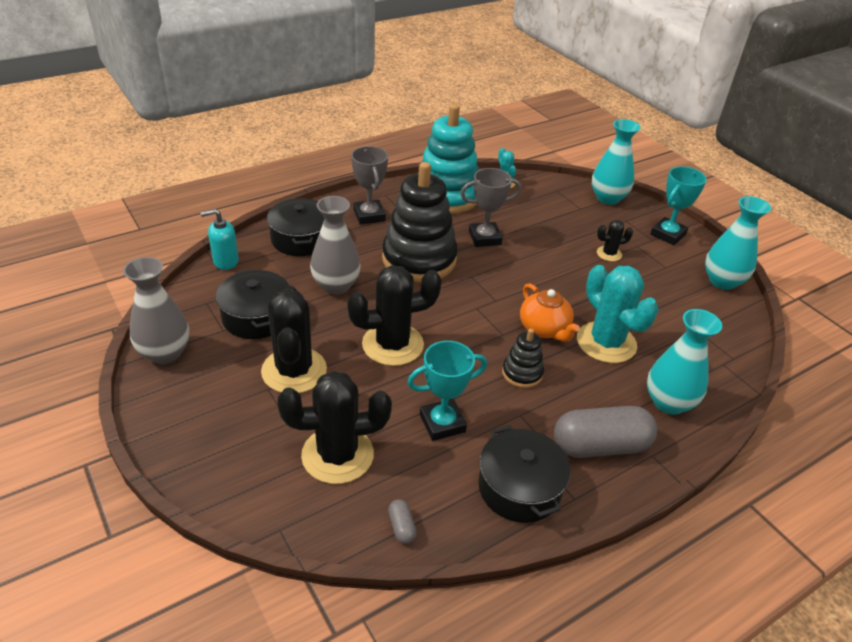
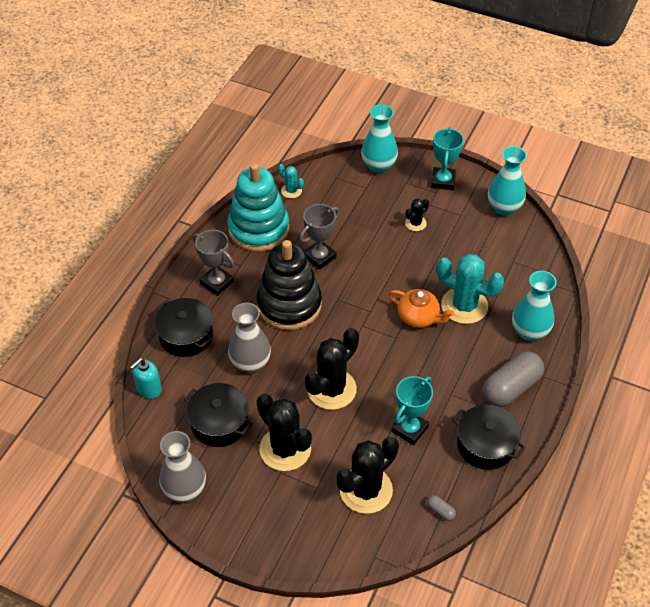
camera: 30 degrees left, 10 degrees up
(522, 373) = (430, 362): black stacking toy -> none

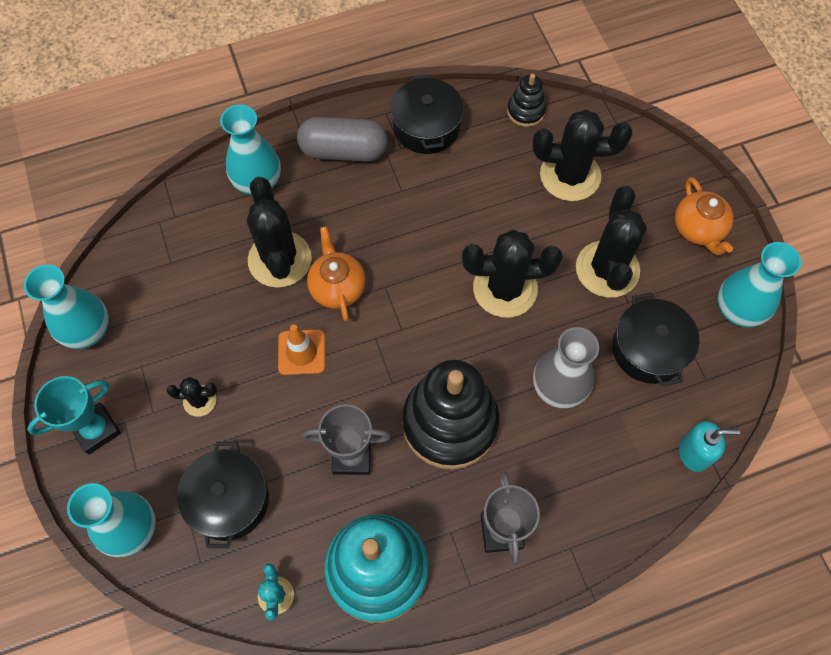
camera: 135 degrees left, 15 degrees up
(185, 489) = (738, 310): grey vase -> turquoise vase
(186, 335) = (599, 487): black pot -> black pot (229, 500)
(252, 524) = (698, 229): none -> orange teapot
(397, 276) = (301, 352): none -> orange traffic cone
(410, 429) = (475, 192): turquoise trophy -> none
(440, 511) = (525, 111): grey capsule -> black stacking toy
(464, 306) = (280, 259): turquoise cactus -> black cactus

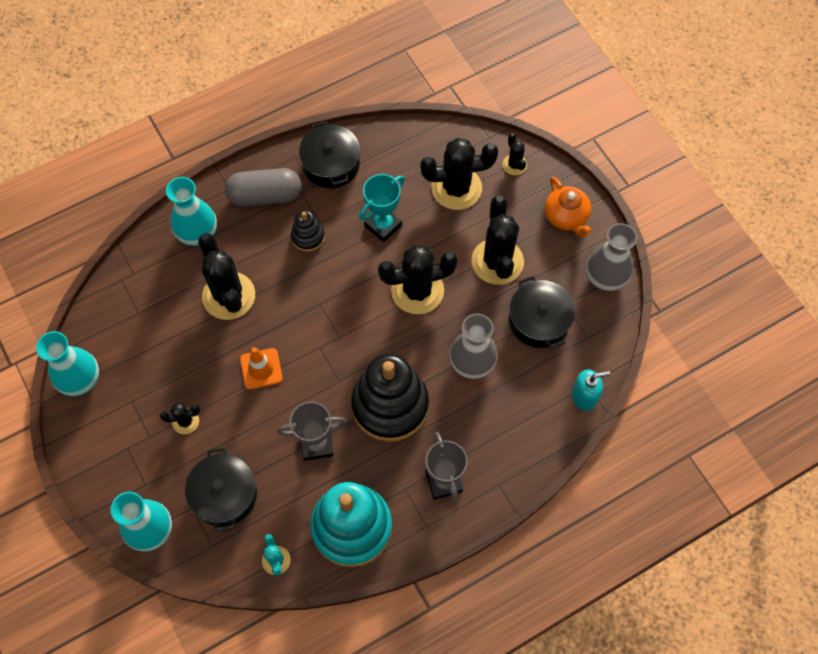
camera: 10 degrees left, 0 degrees up
(96, 430) = (105, 458): turquoise trophy -> turquoise trophy (383, 225)
(337, 287) = (280, 311): orange teapot -> none
(525, 111) = (412, 139): black stacking toy -> black stacking toy (308, 237)
(643, 159) = (514, 165): none -> black cactus
(738, 310) = (605, 278): turquoise vase -> grey vase

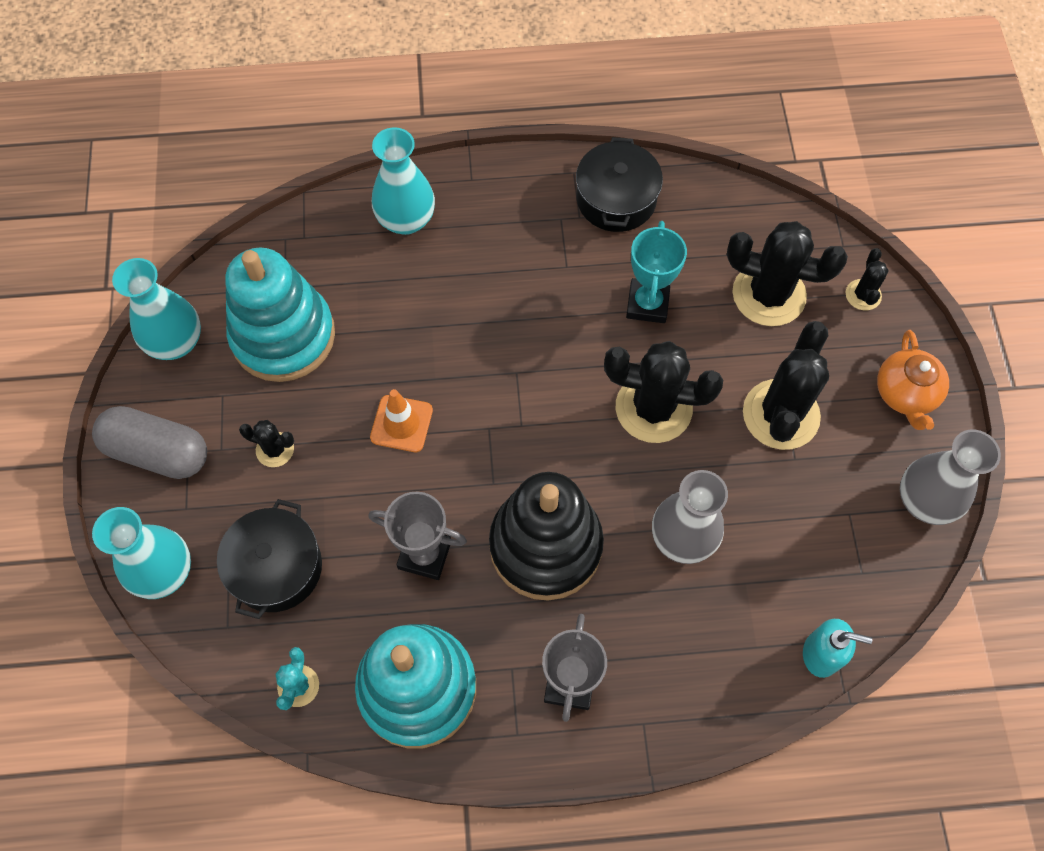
camera: 25 degrees right, 0 degrees up
(153, 345) = (283, 336): none -> turquoise stacking toy
(229, 296) = (406, 313): black cactus -> none
(265, 196) = (513, 206): grey capsule -> grey capsule (158, 452)
(308, 237) = (542, 279): black stacking toy -> none
(383, 225) = (647, 304): turquoise trophy -> turquoise trophy turned 60 degrees counterclockwise
(539, 321) = (803, 520): black pot -> none

